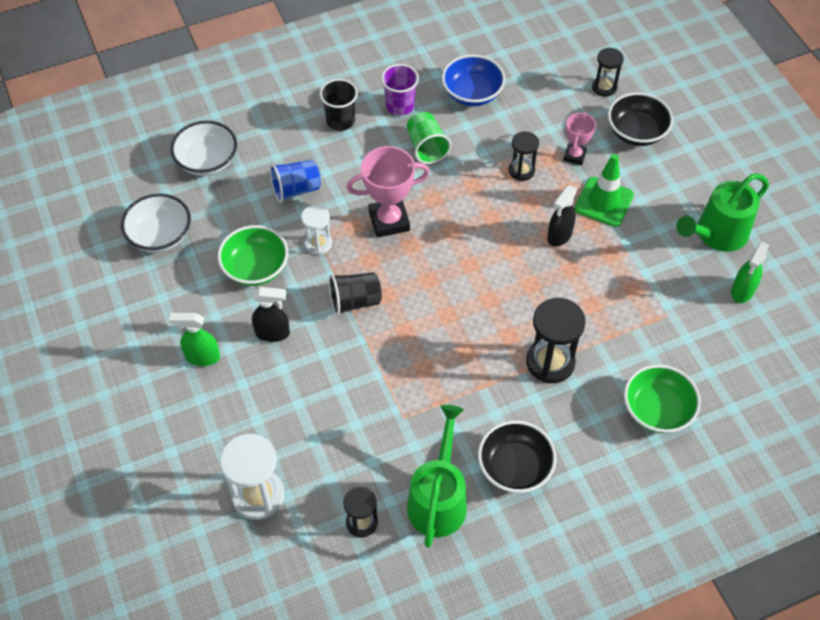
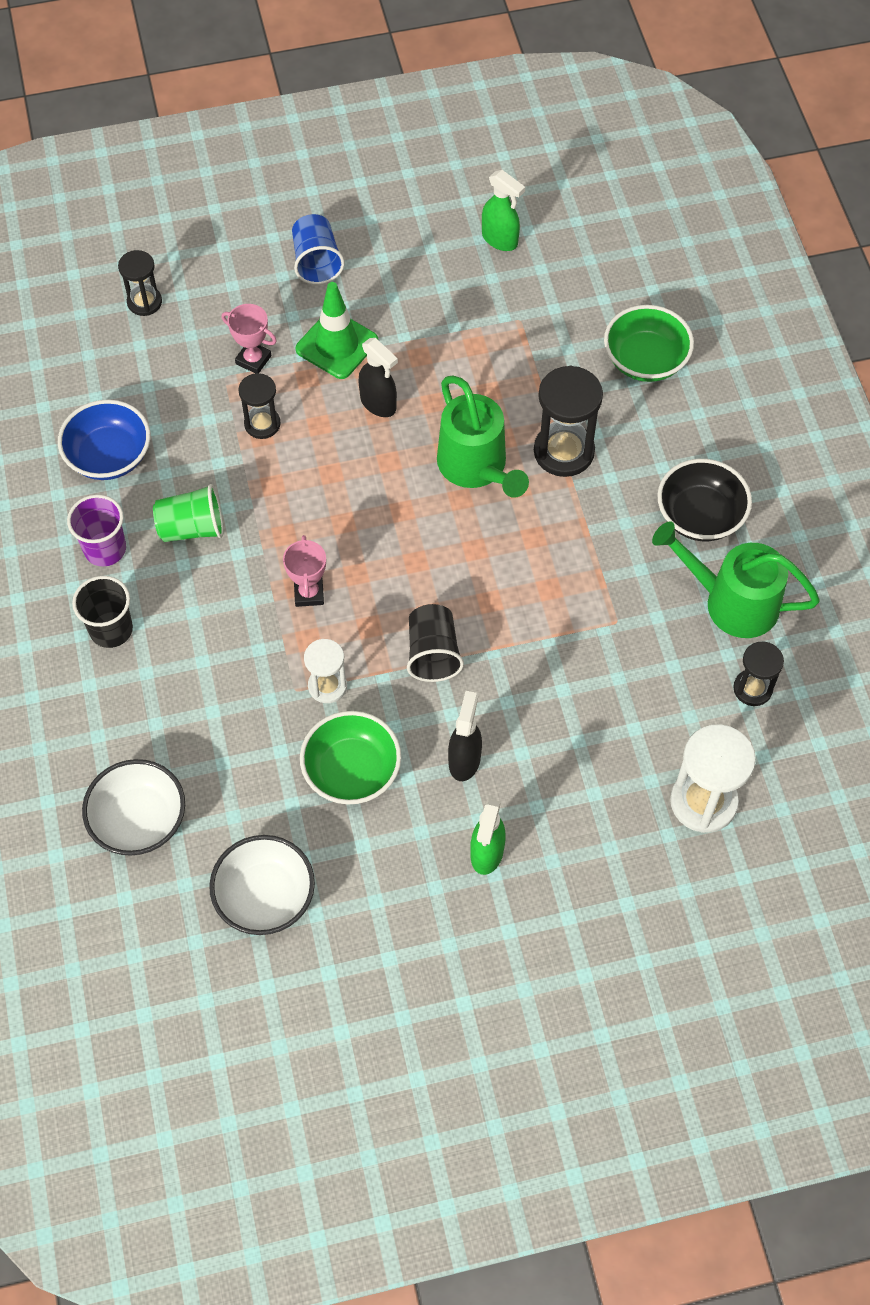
camera: 80 degrees left, 5 degrees up
(296, 189) = (225, 703): blue cup -> blue cup (316, 262)
(389, 221) = (309, 593): pink trophy -> pink trophy, size x0.59
(636, 132) = (232, 285): black bowl -> none
(716, 235) = (414, 243): green watering can -> green watering can (477, 468)

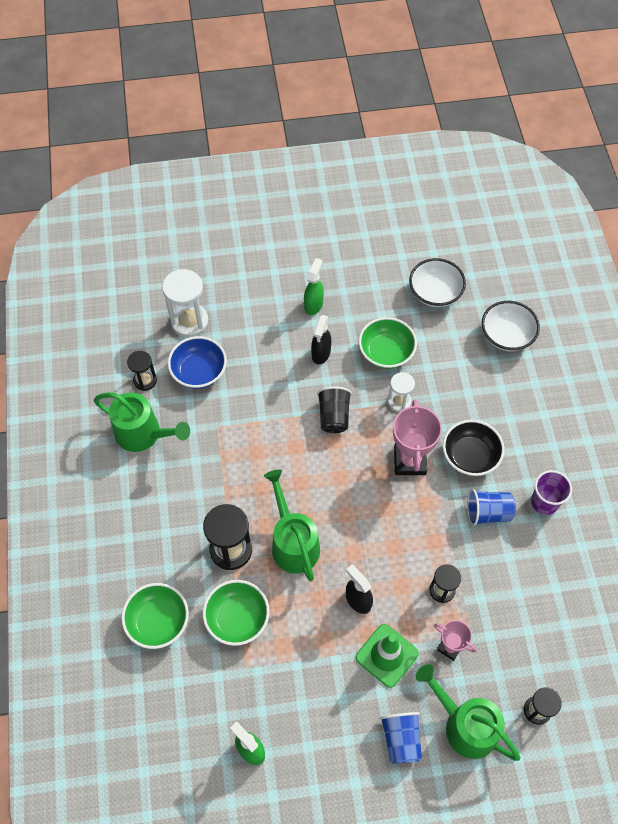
camera: 175 degrees left, 0 degrees up
(109, 456) = (549, 573): blue bowl -> blue bowl (199, 372)
(111, 629) = (534, 447): black cup -> none
(192, 528) = (487, 513): green cup -> blue cup
(238, 282) = (464, 724): none -> green watering can
(309, 593) = (410, 461): pink trophy -> pink trophy, size x1.71
(540, 371) = (237, 618): none -> green bowl
(700, 516) = (149, 494): black bowl -> black bowl (470, 456)

